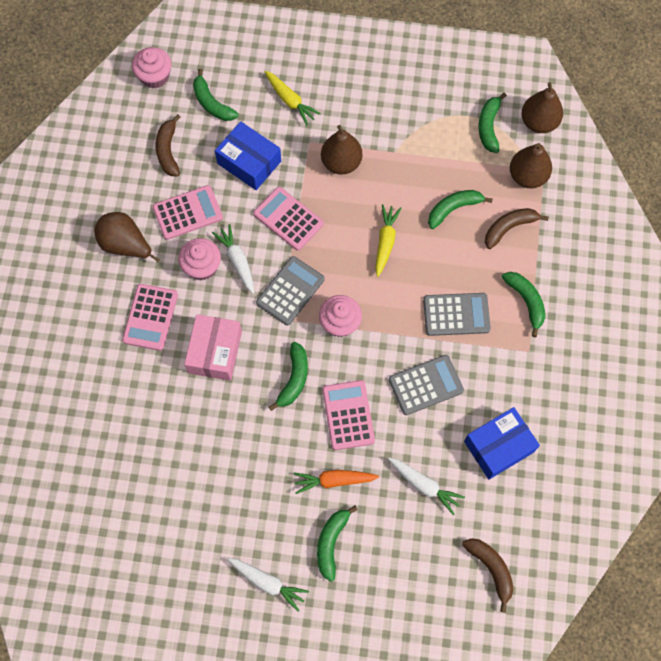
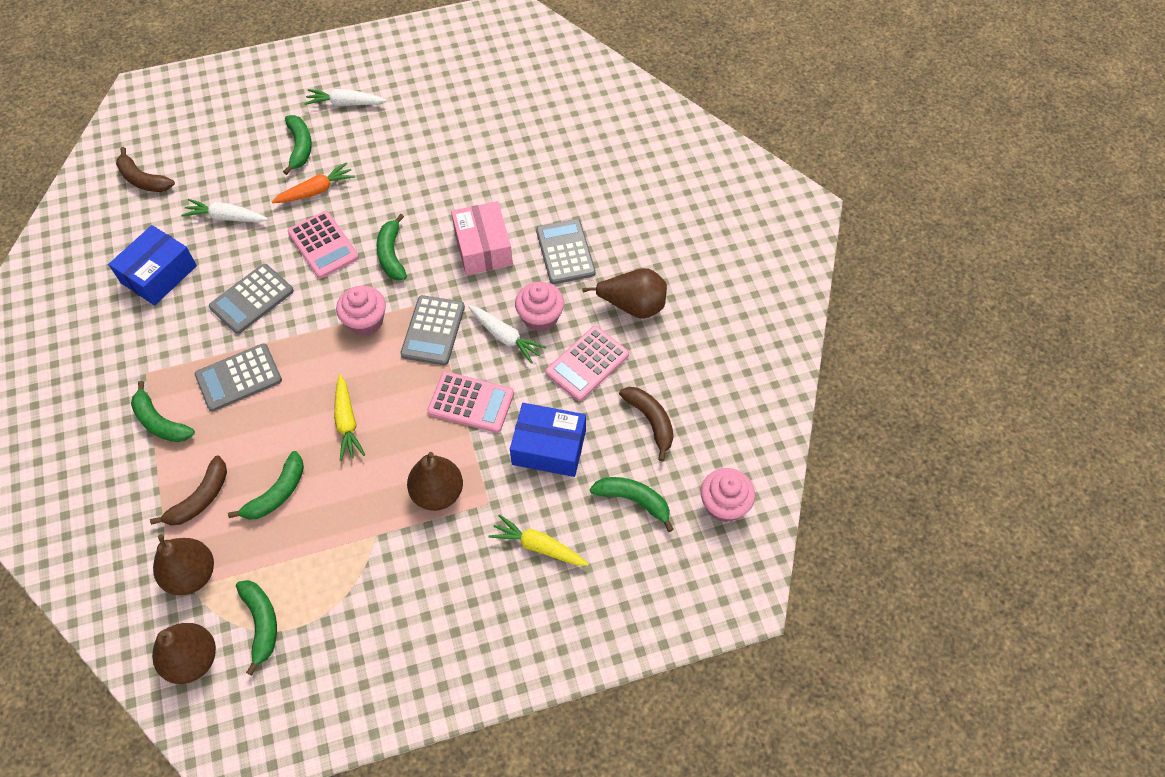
camera: 155 degrees right, 10 degrees down
(150, 317) = (565, 252): pink calculator -> grey calculator

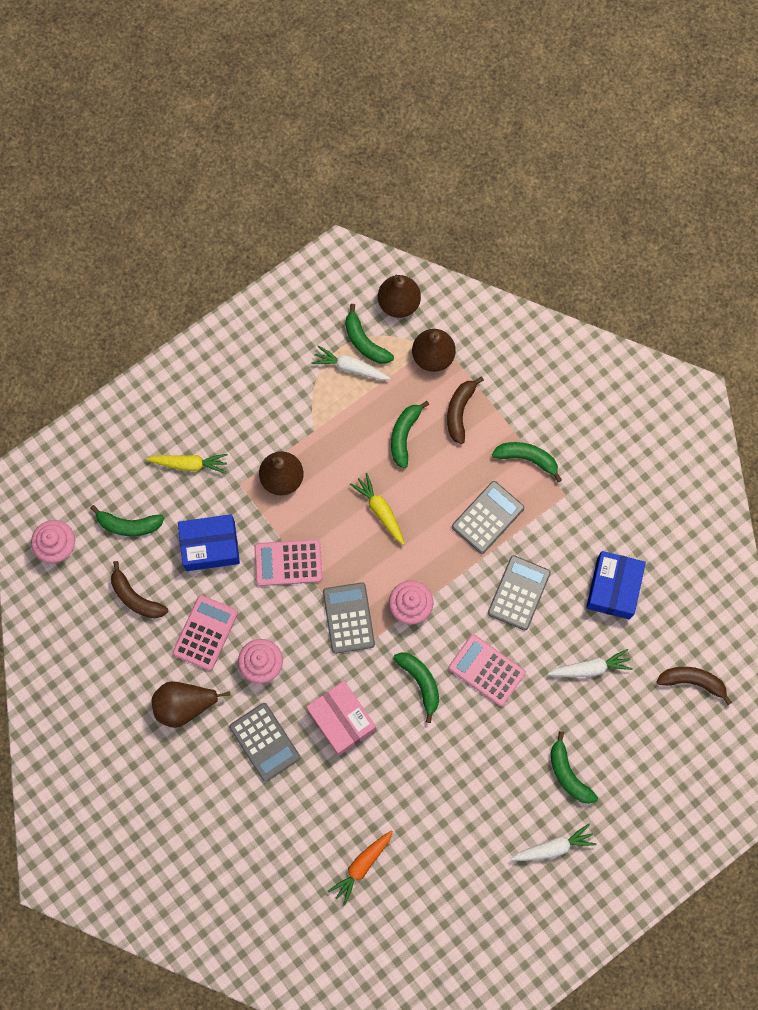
camera: 160 degrees right, 15 degrees up
(315, 191) = (525, 727): orange carrot -> orange carrot (362, 865)
(505, 337) = (284, 634): white carrot -> white carrot (351, 368)

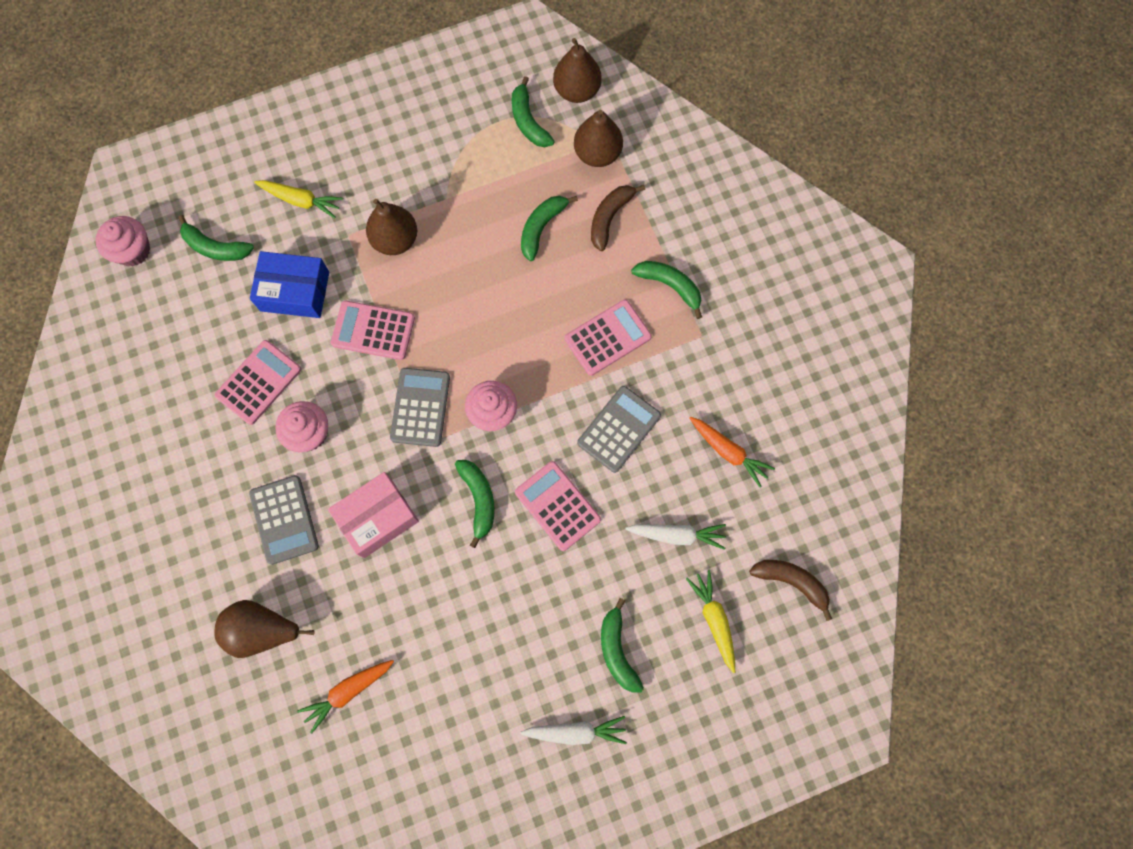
camera: 15 degrees right, 0 degrees up
(135, 598) = (196, 325): brown banana -> none
(184, 705) = (210, 455): brown pear -> brown pear (262, 630)
(341, 720) = (377, 518): pink box -> pink box turned 75 degrees clockwise
(351, 368) = (505, 144): white carrot -> none
(380, 511) = (491, 301): yellow carrot -> yellow carrot (714, 620)
(487, 517) = (607, 338): grey calculator -> pink calculator
(613, 588) = (728, 451): blue box -> orange carrot

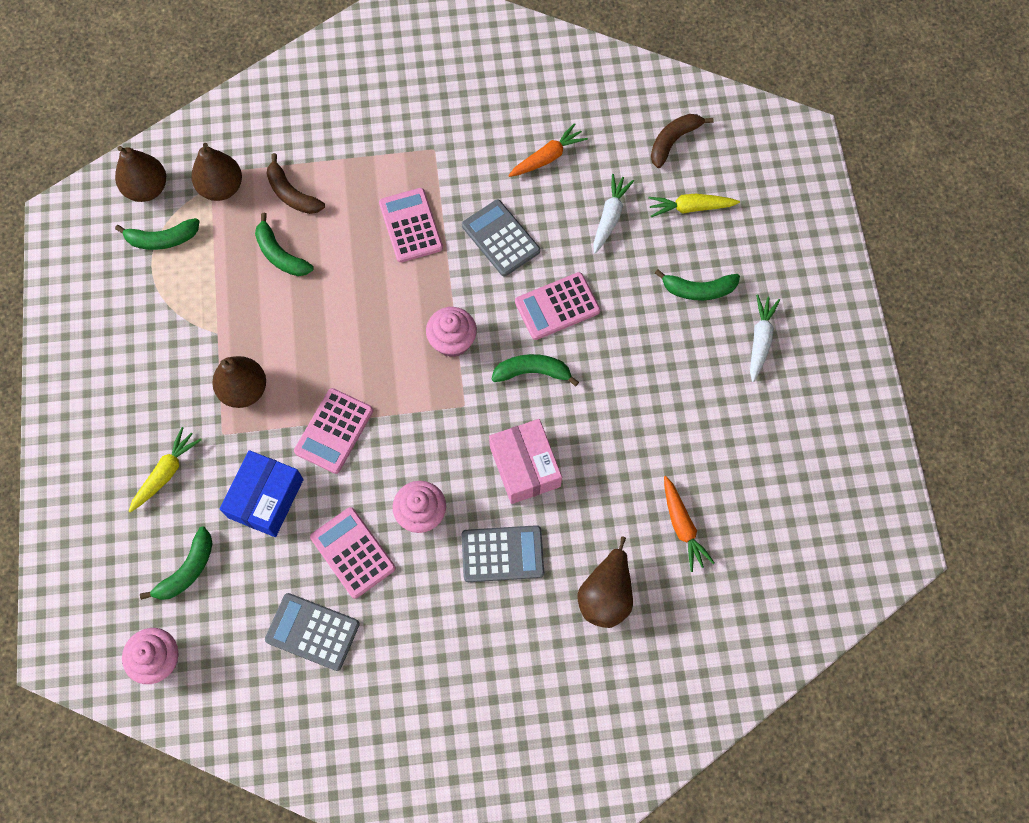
camera: 75 degrees left, 5 degrees down
(420, 407) = (427, 404): grey calculator -> grey calculator (312, 632)
(670, 286) = (377, 162): green banana -> none

